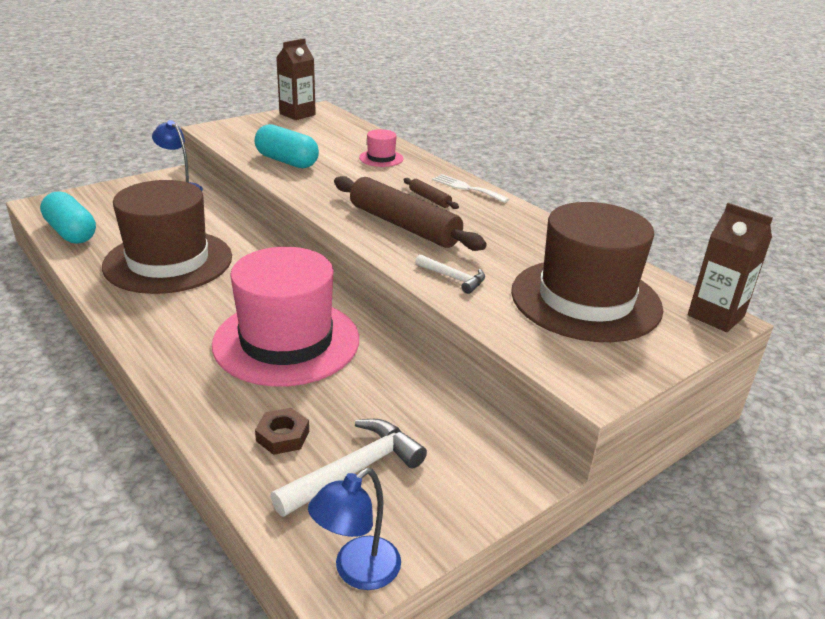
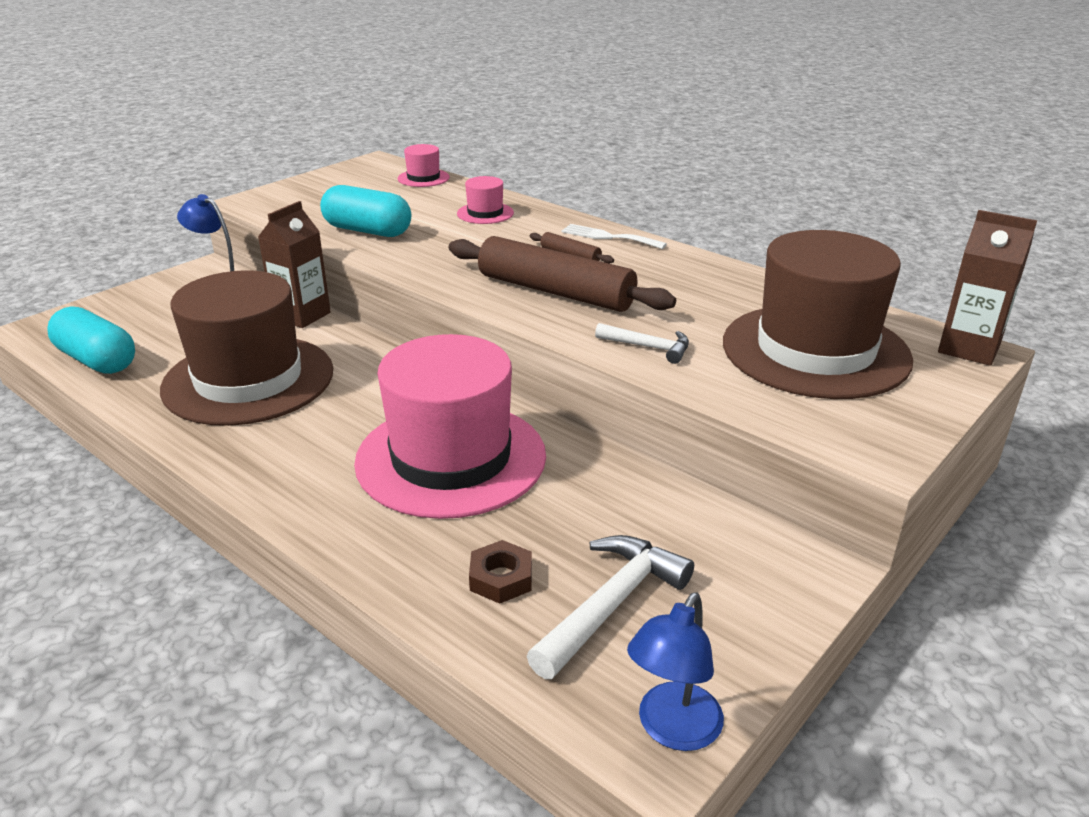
camera: 10 degrees left, 0 degrees up
(297, 114) = (351, 171): brown carton -> brown carton (302, 315)
(348, 126) = (423, 178): none -> pink hat

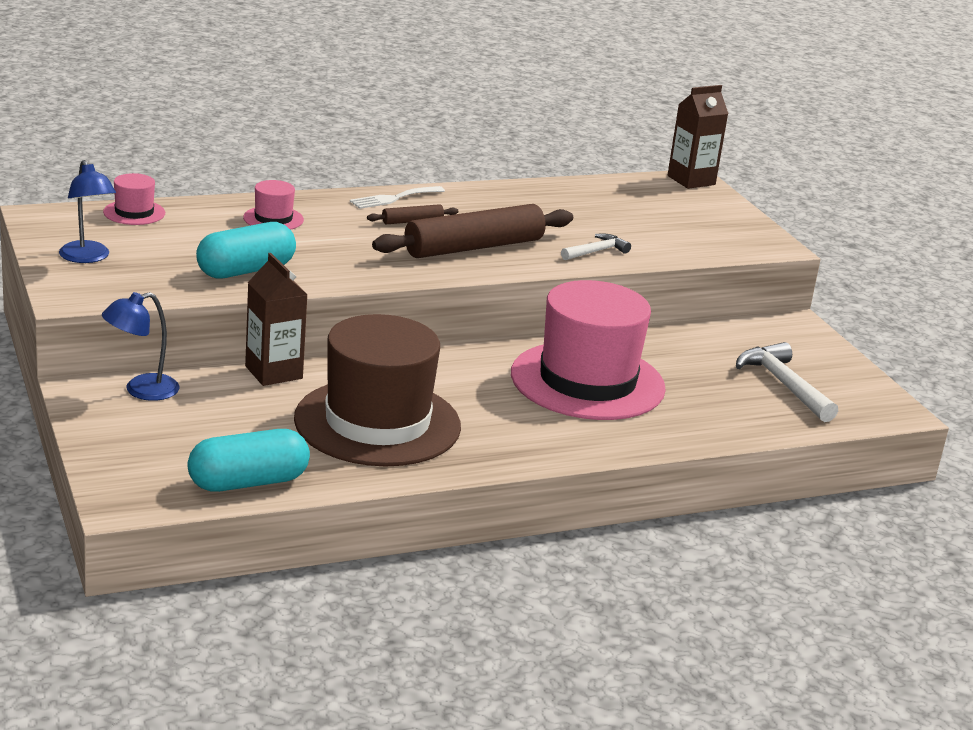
camera: 65 degrees left, 5 degrees down
(501, 578) = (735, 406): brown nut -> none
(672, 730) = (886, 403): blue lamp -> blue lamp (87, 257)
(815, 351) = (652, 214): brown hat -> none

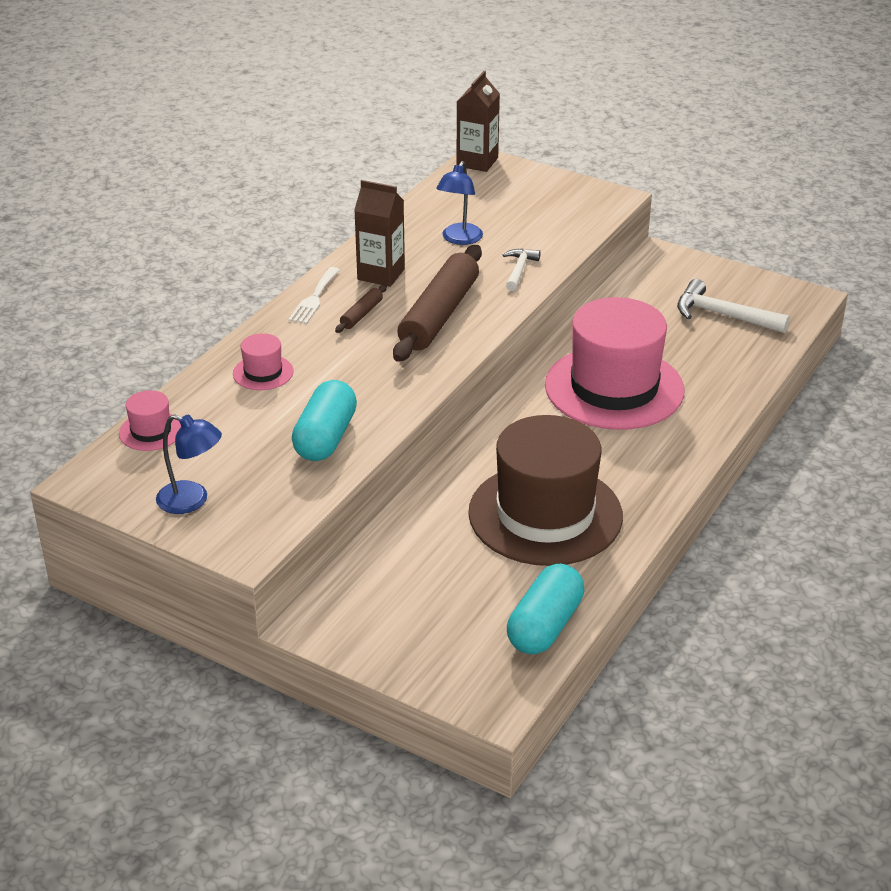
camera: 35 degrees left, 10 degrees up
(141, 390) = (351, 596): blue lamp -> blue lamp (459, 239)
(273, 372) = (414, 516): brown carton -> brown carton (381, 274)

